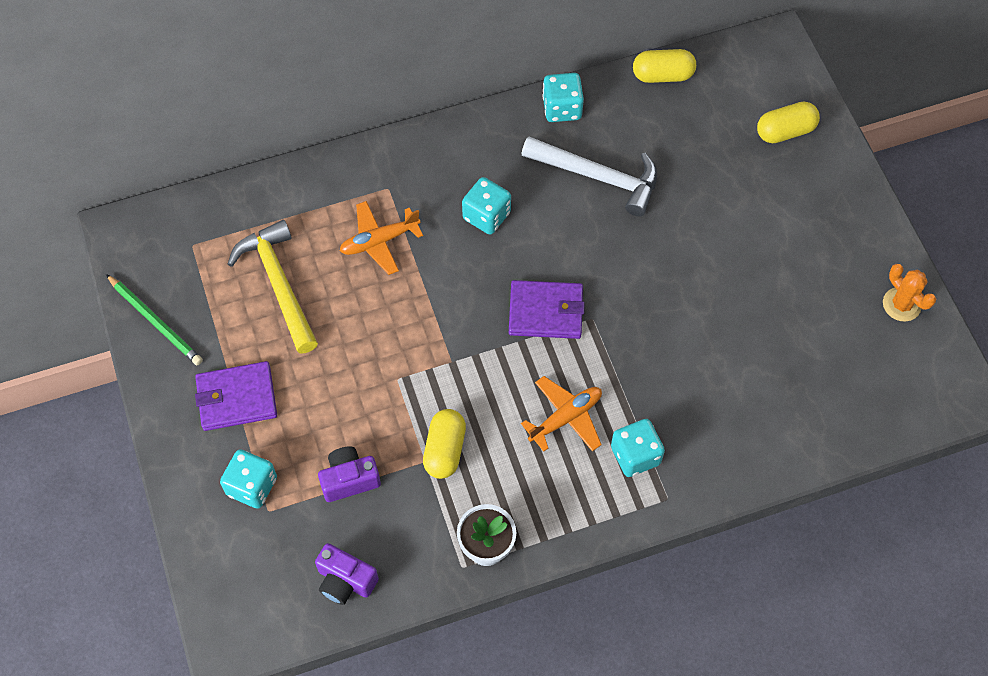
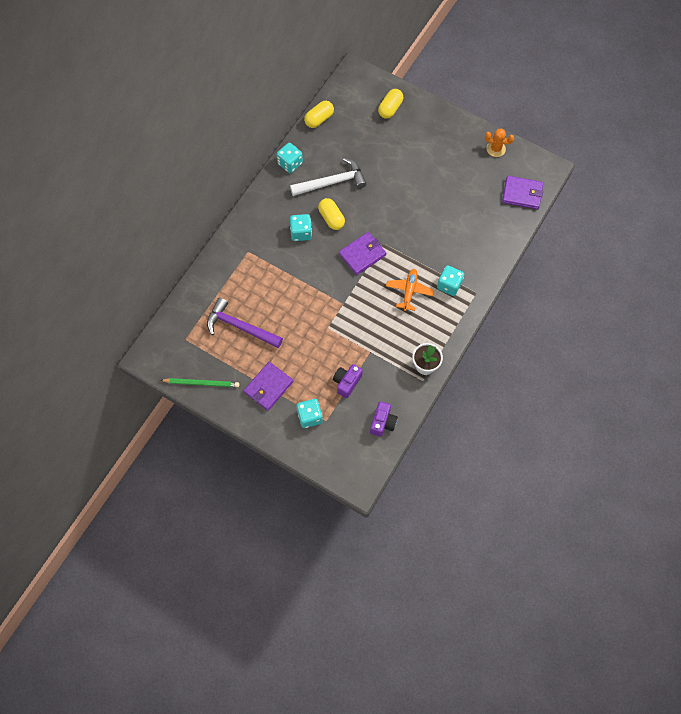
camera: 40 degrees left, 5 degrees up
(279, 284) = (240, 327): yellow hammer -> purple hammer
(345, 581) = (383, 422): purple camera -> purple camera turned 60 degrees counterclockwise
(379, 241) = (266, 277): orange plane -> none
(444, 450) = (373, 341): yellow capsule -> yellow capsule (331, 218)
(883, 404) = (522, 194): none -> purple wallet

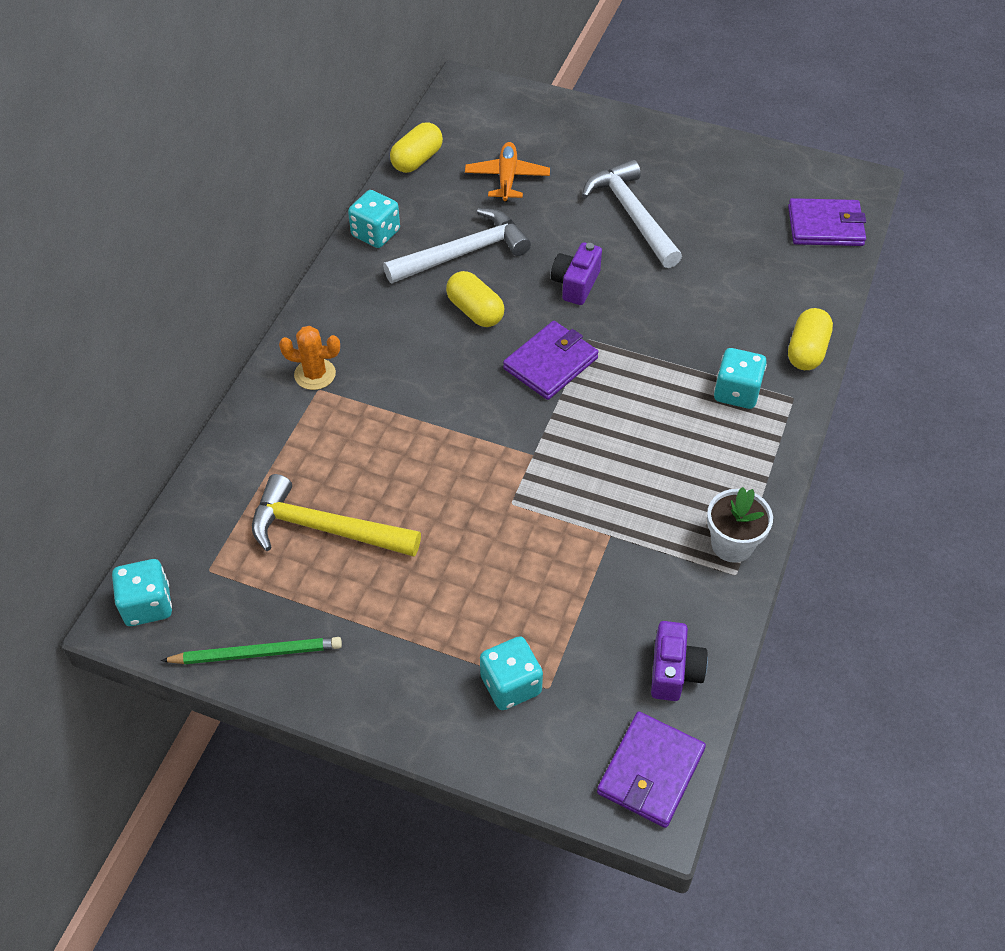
camera: 10 degrees left, 15 degrees down
(240, 327) = (324, 529): purple hammer -> yellow hammer
(268, 387) = (407, 638): purple wallet -> purple wallet (650, 771)
(301, 232) = (420, 342): turquoise dice -> turquoise dice (147, 605)
(347, 382) = (576, 603): purple camera -> purple camera (575, 284)
(390, 108) = (544, 129): yellow capsule -> yellow capsule (806, 351)
(409, 291) = (661, 413): orange plane -> orange plane (507, 178)
(423, 171) = (632, 215): none -> white hammer
(496, 149) = (754, 165): orange cactus -> orange cactus (315, 374)

